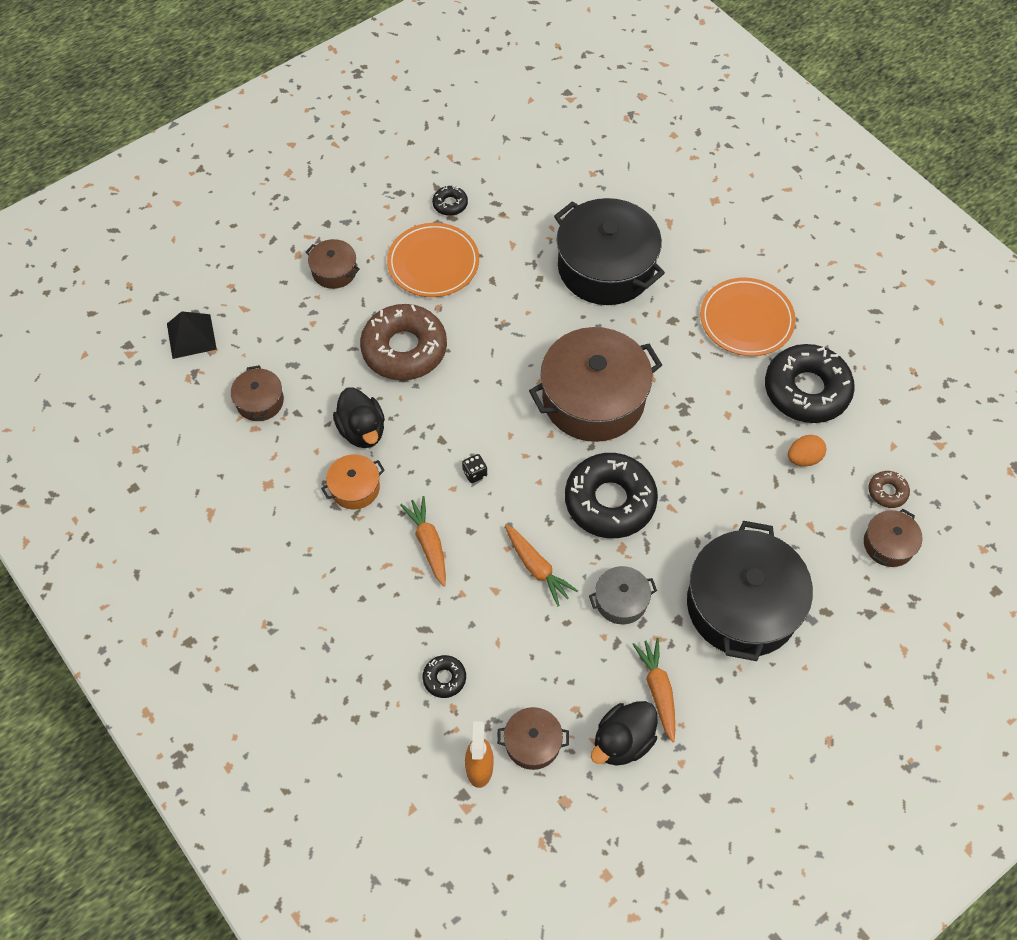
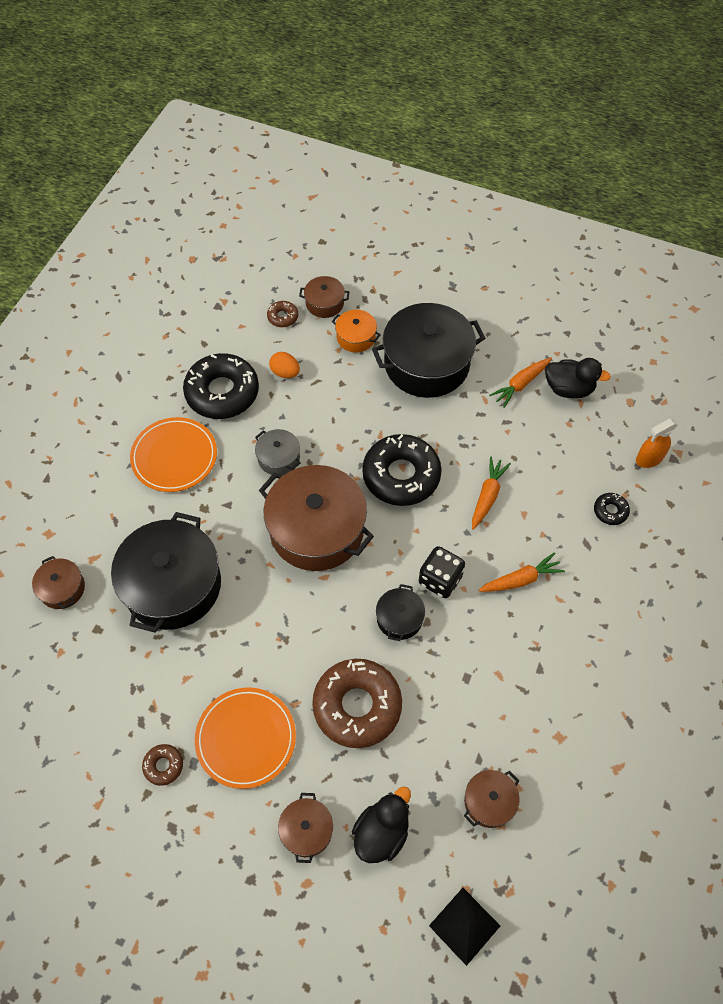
camera: 120 degrees left, 0 degrees up
(355, 488) = (514, 663): orange pot -> orange pot (356, 337)
(362, 430) = (459, 691): black duck -> black duck (381, 832)
(428, 543) = (521, 579): orange carrot -> orange carrot turned 150 degrees counterclockwise
(450, 204) = (163, 766): black donut -> brown donut
(459, 420) = (399, 618): none -> black pot
(475, 473) = (440, 580): black dice -> black dice, size x1.93
(532, 742) = (609, 437): brown pot -> brown pot (62, 588)
(621, 600) = (474, 433): grey pot -> grey pot (279, 458)

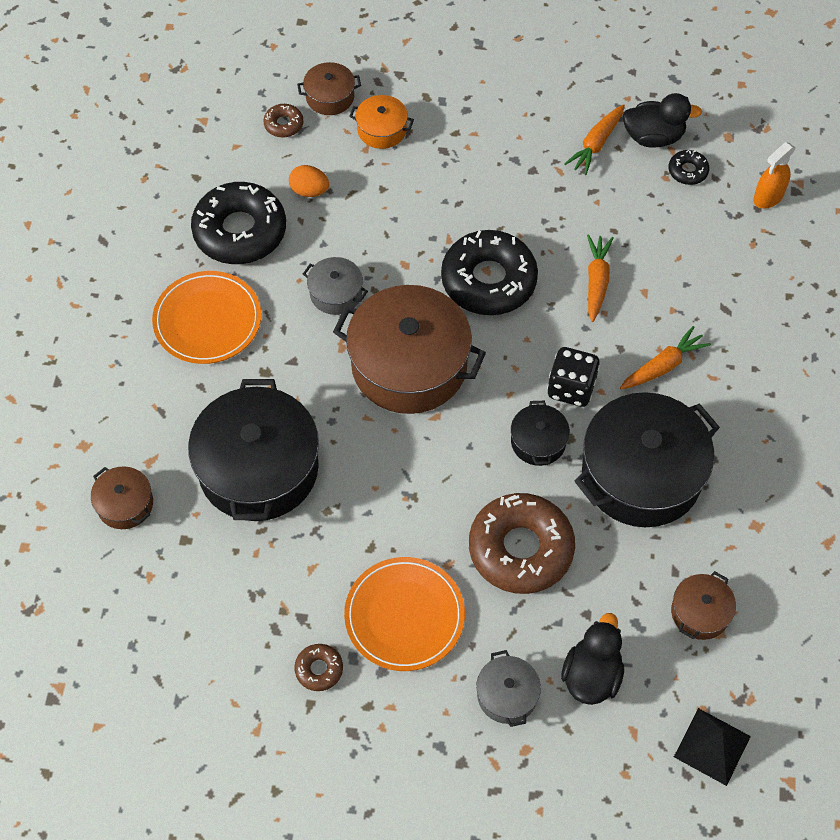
camera: 15 degrees left, 0 degrees up
(306, 830) = (507, 695): brown pot -> grey pot
(426, 364) = (477, 143): black pot -> black pot (641, 474)
(610, 511) = (741, 266): black donut -> black donut (687, 171)

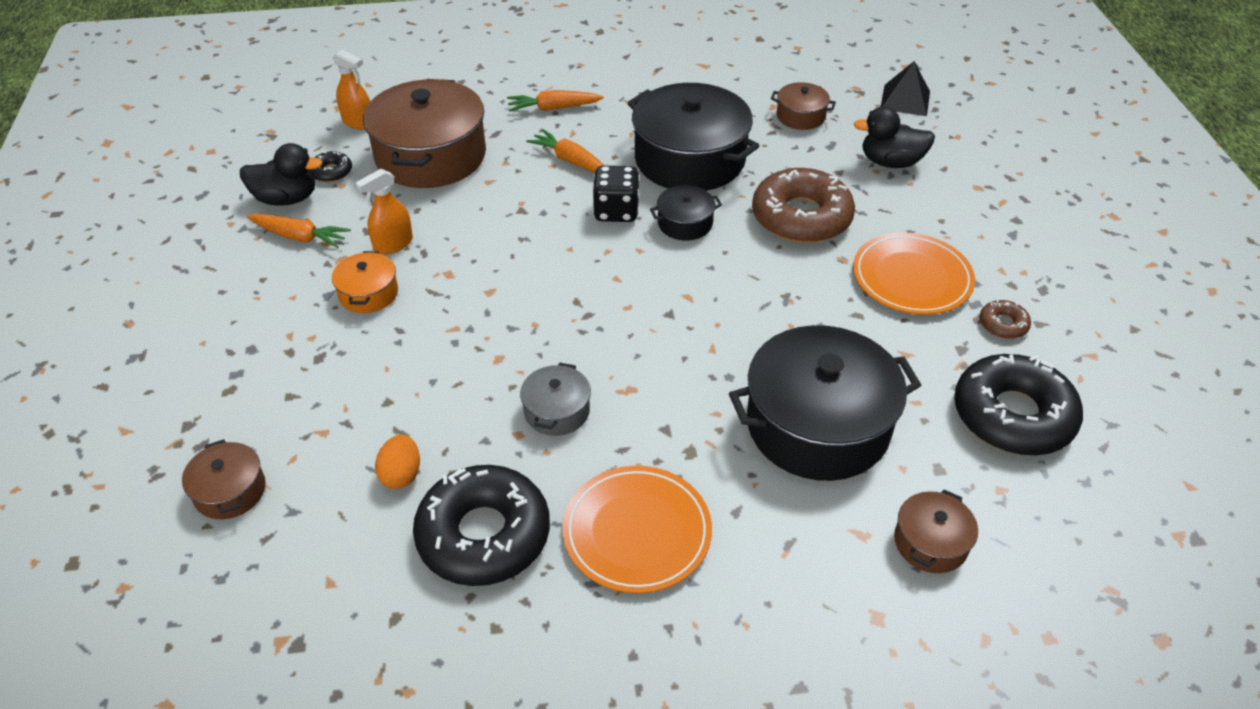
camera: 105 degrees left, 15 degrees down
(283, 124) = (284, 533): brown donut -> none
(382, 130) = (289, 422): orange pot -> orange pot (368, 293)
(409, 365) = (633, 328): brown pot -> brown pot (431, 156)
(488, 280) = (503, 287): black donut -> black donut (1012, 416)
(507, 695) = (940, 204): grey pot -> none
(568, 208) = (393, 244): none -> orange spray bottle
(596, 281) = (484, 212): orange carrot -> orange carrot (553, 108)
(653, 137) = (286, 199): black duck -> black duck turned 105 degrees clockwise

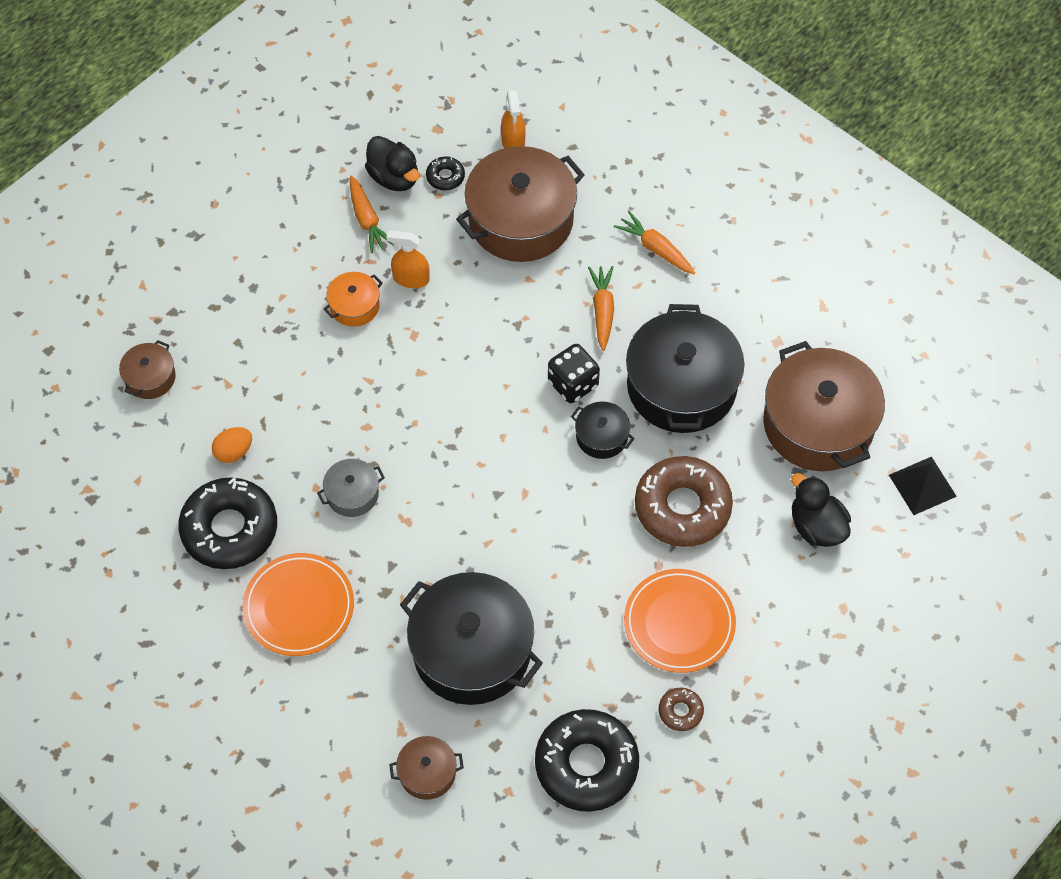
camera: 50 degrees right, 15 degrees up
(800, 116) = (818, 424): brown pot -> brown pot, size x2.15

